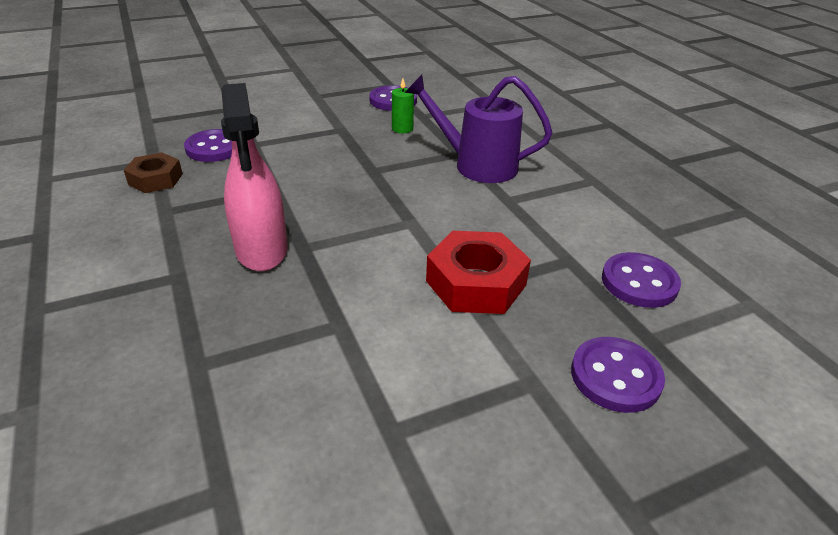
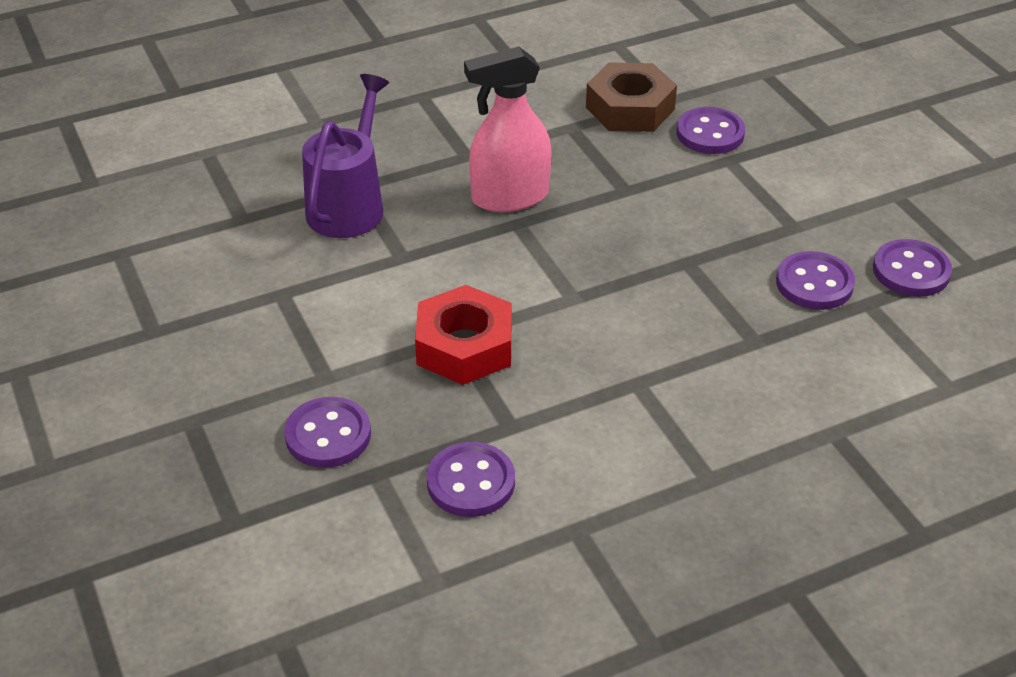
camera: 90 degrees right, 5 degrees up
(155, 179) = (630, 108): brown nut -> brown nut, size x1.57
(402, 129) = (814, 283): green candle -> purple button
(476, 165) = (723, 356): purple watering can -> purple watering can (349, 205)

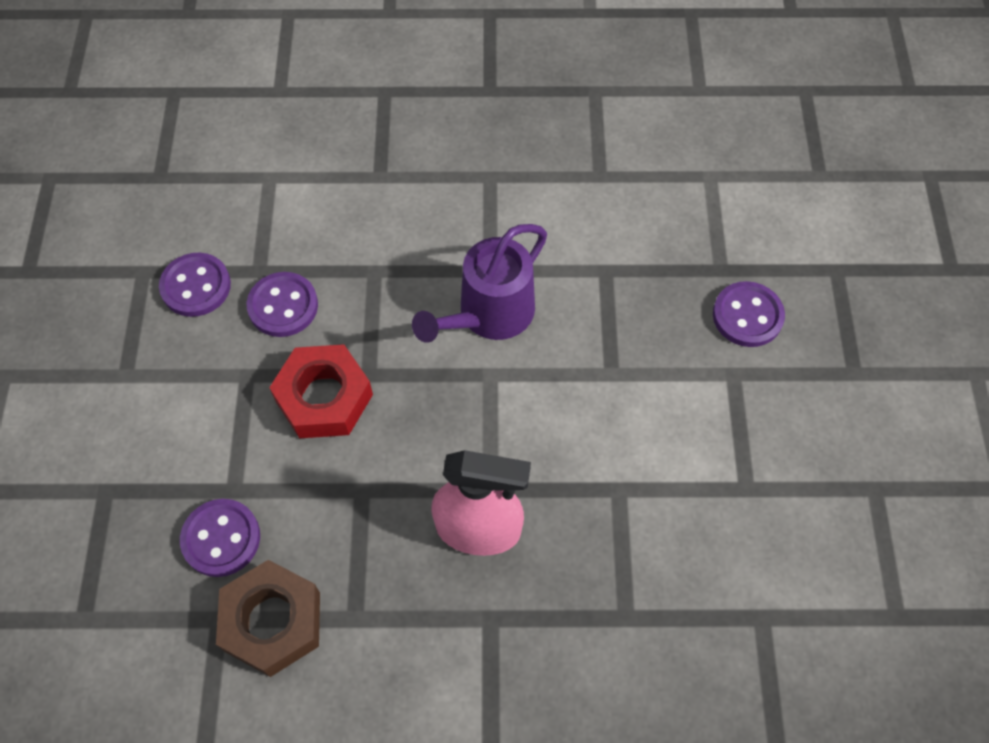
camera: 155 degrees left, 20 degrees up
(349, 205) = (644, 590): purple watering can -> purple watering can (488, 315)
(464, 346) = (606, 359): red nut -> red nut (324, 397)
(471, 482) = (655, 236): purple button -> none

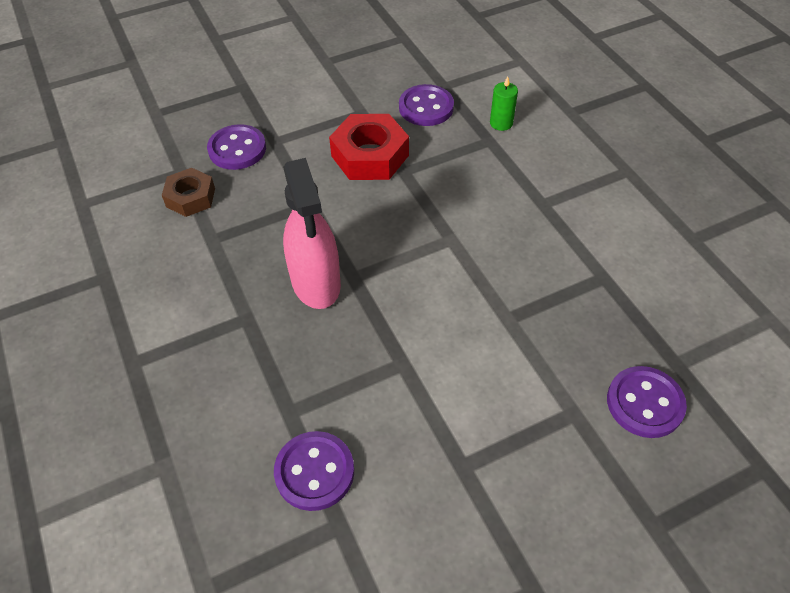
camera: 65 degrees right, 10 degrees down
(196, 286) = (410, 63): purple button -> purple button (314, 472)
(272, 621) = (190, 197): brown nut -> brown nut, size x0.64
(355, 247) = (501, 123): none -> green candle
(488, 315) = (502, 218): purple watering can -> none

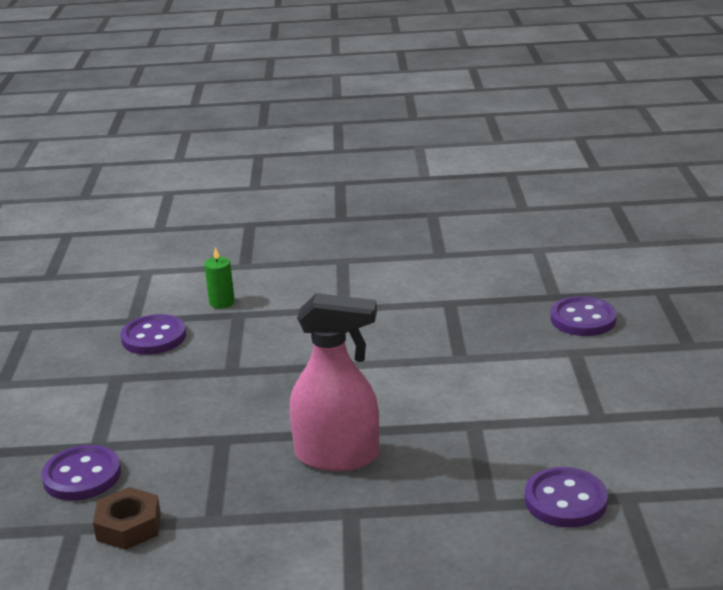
camera: 65 degrees left, 25 degrees down
(370, 155) = (188, 386): red nut -> none

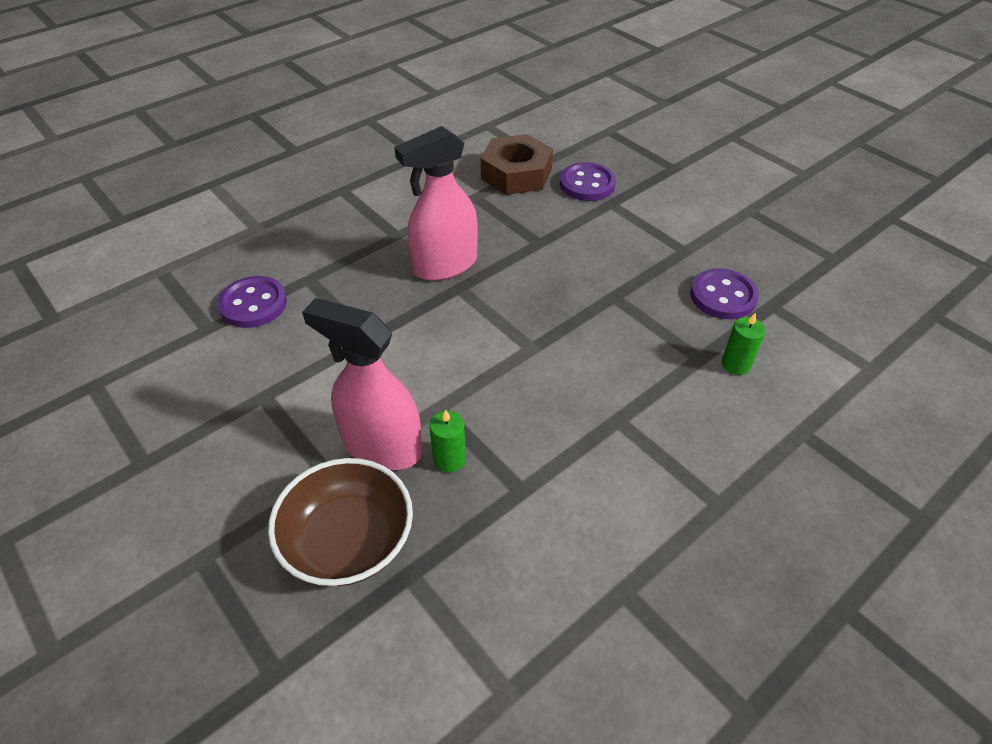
camera: 140 degrees right, 20 degrees up
(129, 526) = (516, 174): brown nut -> brown nut, size x1.57
(480, 330) = (449, 459): none -> green candle
(523, 352) = (381, 446): none -> pink spray bottle
(583, 319) = (348, 541): purple button -> brown bowl

